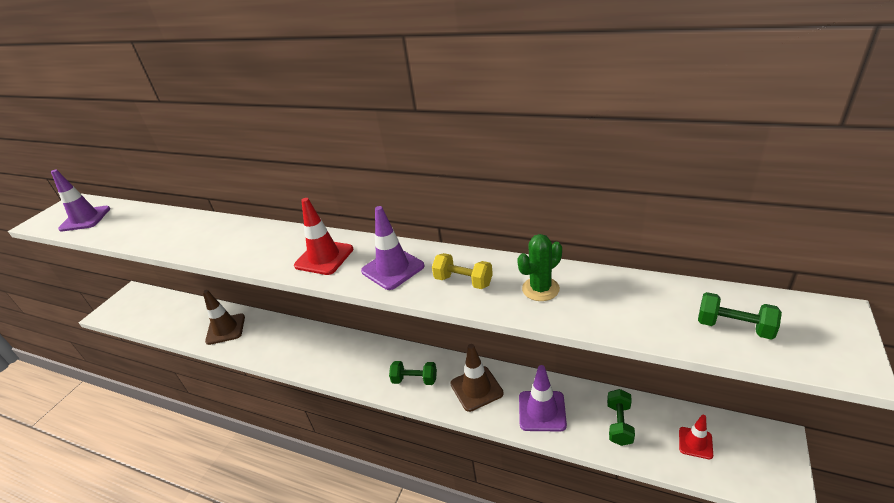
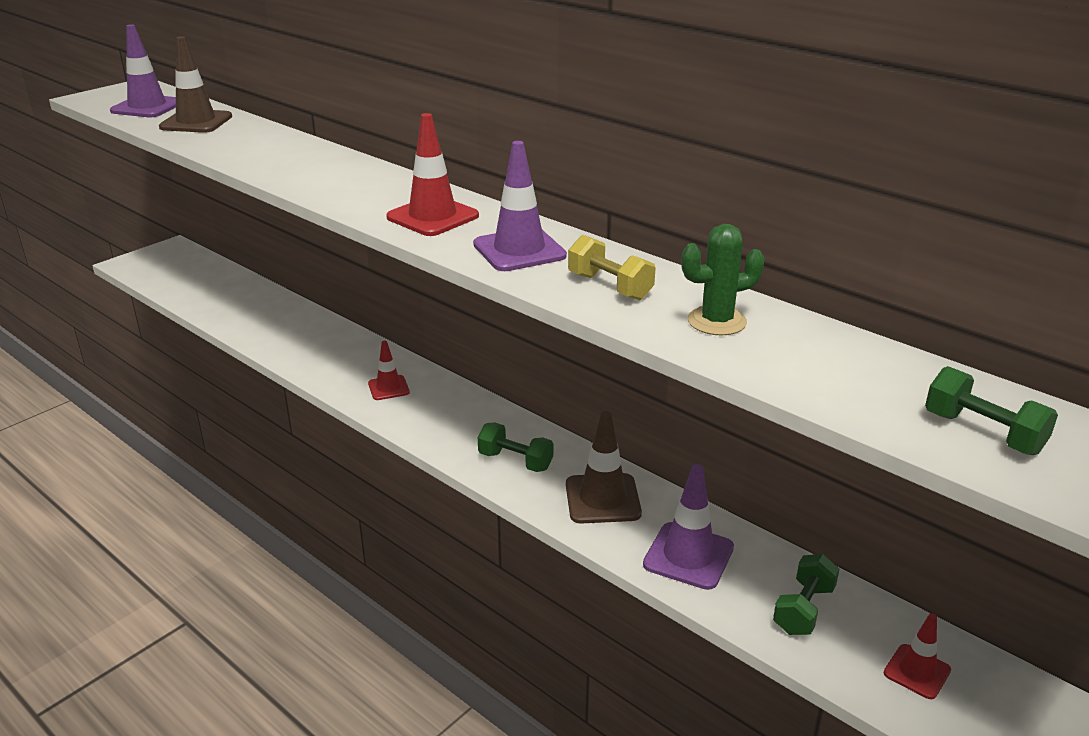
camera: 15 degrees right, 5 degrees down
(225, 329) = (279, 325): brown traffic cone -> brown traffic cone (196, 122)
(315, 353) = (388, 388): none -> red traffic cone

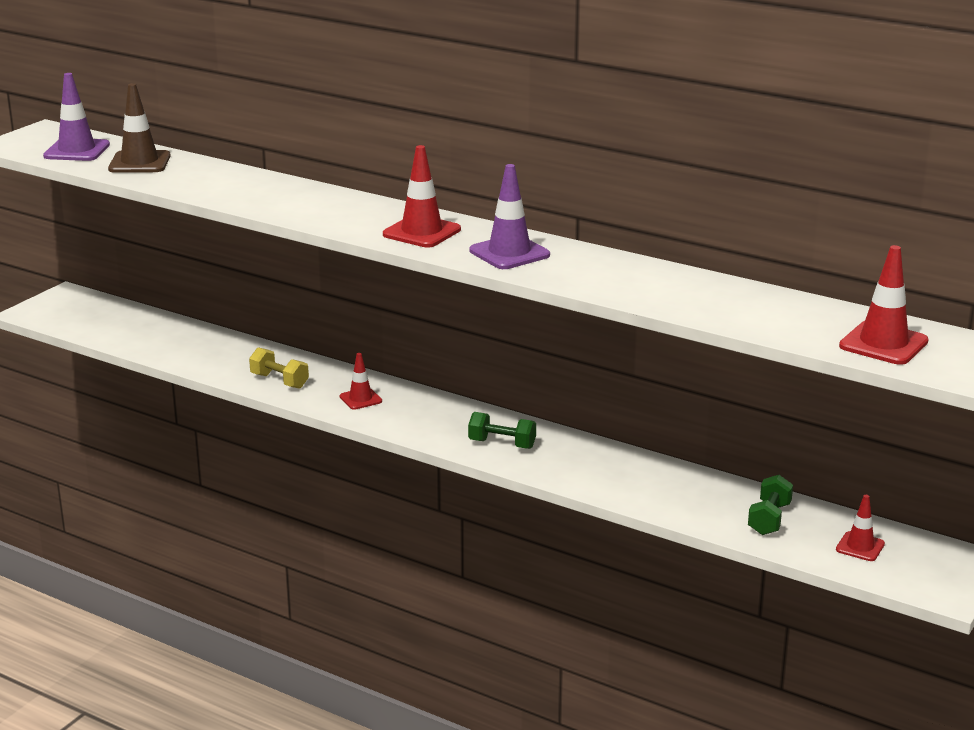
camera: 10 degrees left, 5 degrees down
(602, 499) = (587, 464): brown traffic cone -> none
(610, 287) = (594, 274): yellow dumbbell -> yellow dumbbell (279, 381)
(688, 556) = (670, 495): purple traffic cone -> none
(716, 321) = (685, 292): green cactus -> none
(983, 433) = (883, 344): green dumbbell -> red traffic cone

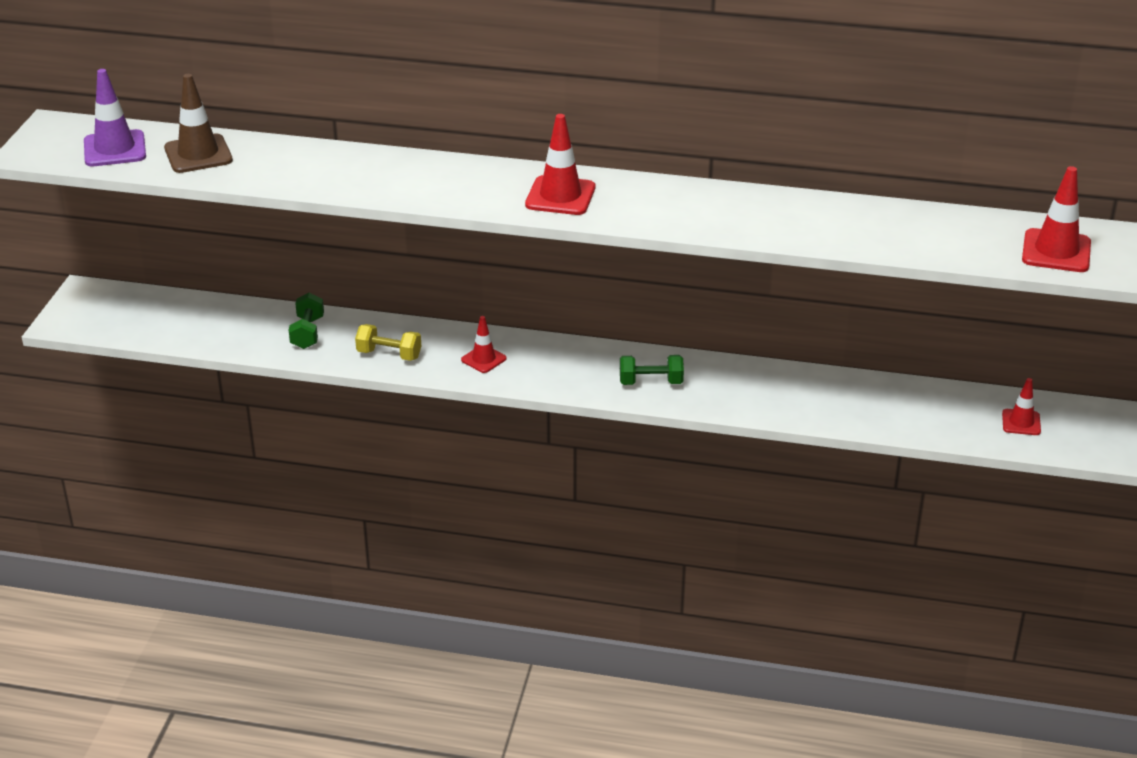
camera: 20 degrees left, 10 degrees up
(509, 253) = (662, 207): purple traffic cone -> none
(769, 519) = (931, 411): green dumbbell -> green dumbbell (307, 333)

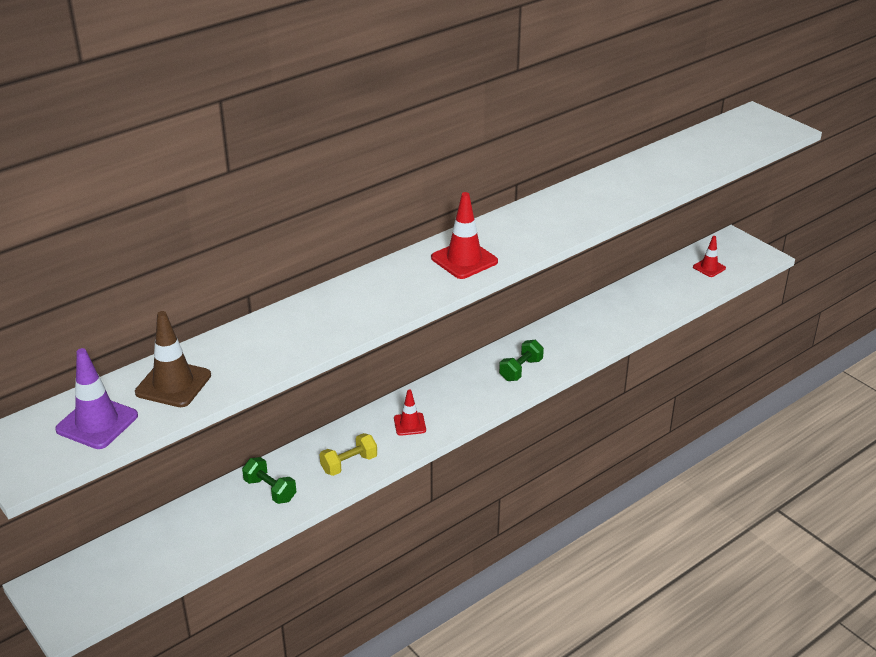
camera: 50 degrees left, 0 degrees up
(1056, 251) = (735, 142): red traffic cone -> none

